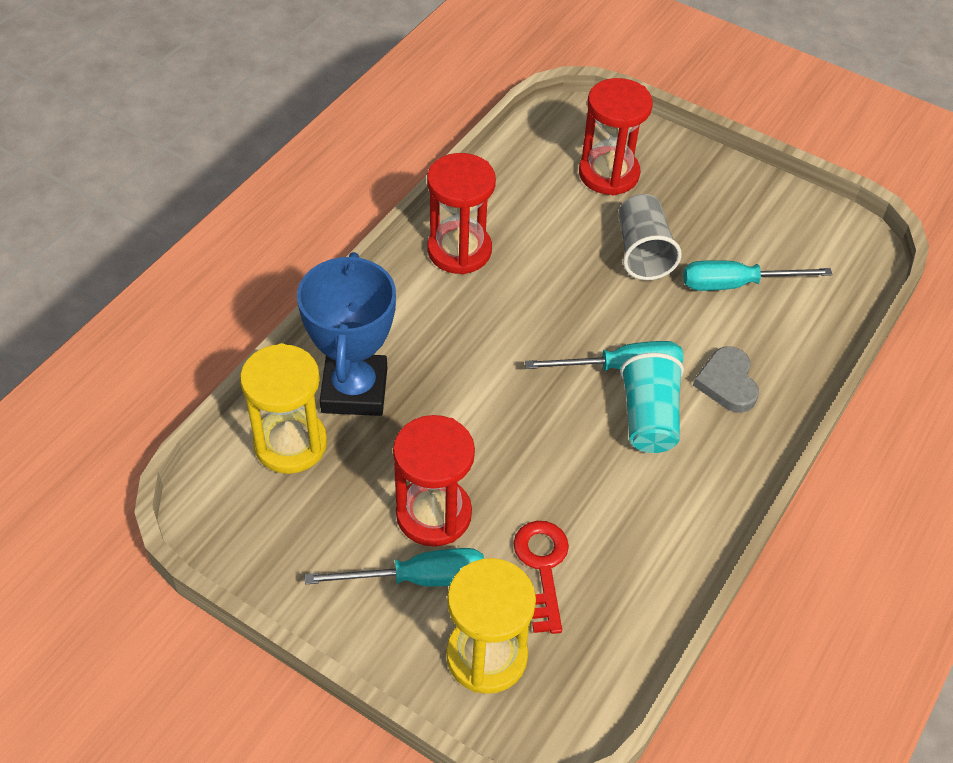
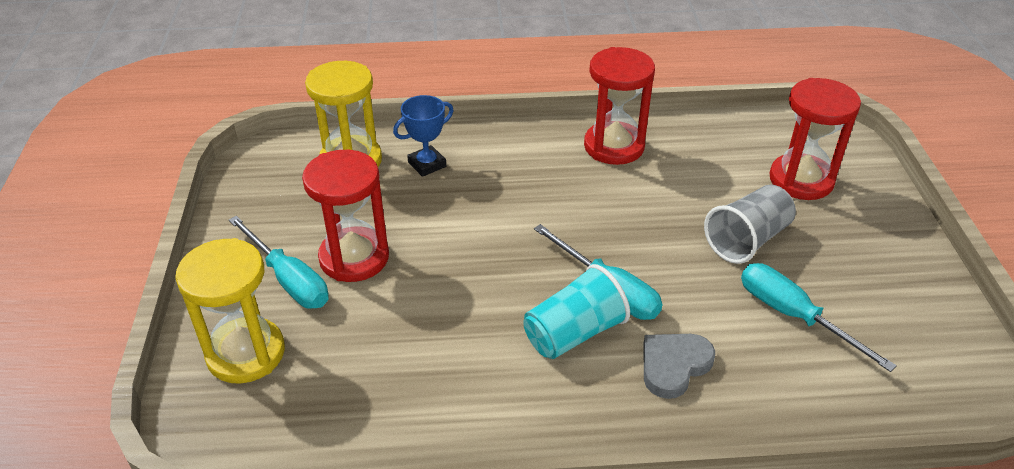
camera: 55 degrees right, 10 degrees down
(354, 390) = (427, 164): blue trophy -> blue trophy, size x0.53
(542, 567) = (358, 343): red key -> none

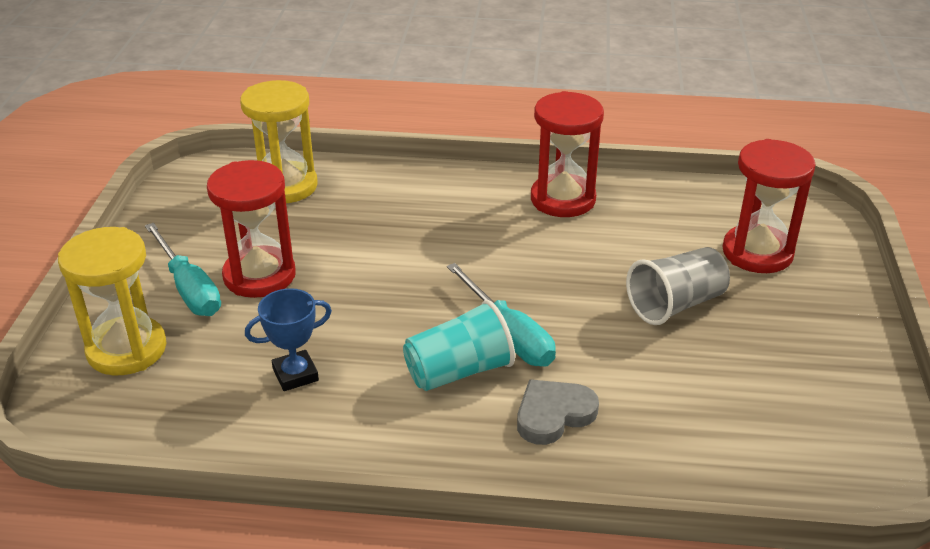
camera: 10 degrees right, 5 degrees down
(427, 164) = (361, 197): blue trophy -> blue trophy (295, 374)
(793, 316) = (700, 383): turquoise screwdriver -> none

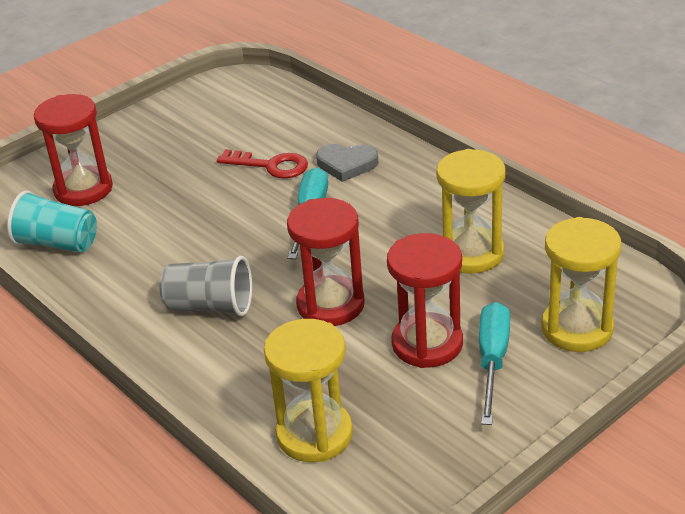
camera: 135 degrees left, 0 degrees up
(295, 374) = (471, 254): blue trophy -> yellow hourglass
(459, 371) = (368, 209): turquoise cup -> turquoise cup (57, 243)
(563, 199) = (124, 292): red hourglass -> red hourglass (330, 305)
(631, 368) = (271, 166): none -> red key
(675, 304) = (187, 185): grey cup -> grey cup (210, 306)

